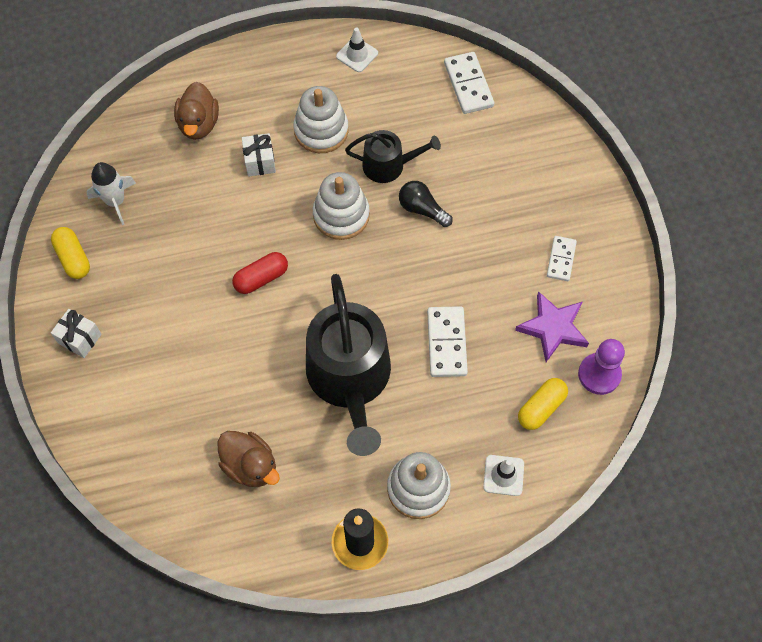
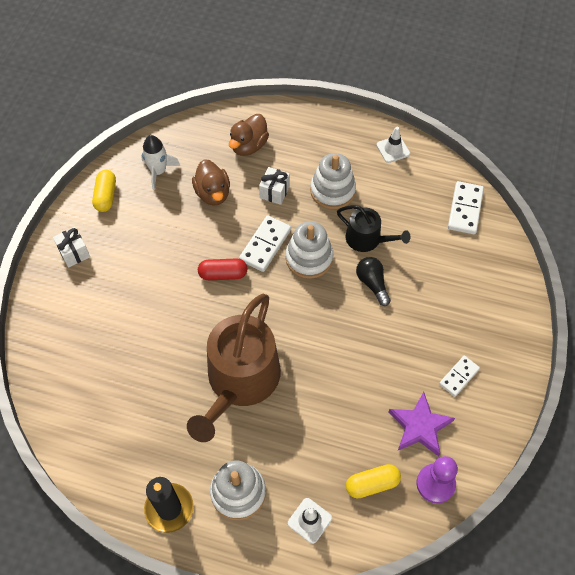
camera: 30 degrees right, 5 degrees down
(250, 466) = (129, 405): brown duck -> brown duck (213, 193)
(350, 379) = (240, 381): black watering can -> brown watering can
(447, 343) = (329, 393): white domino -> white domino (265, 245)

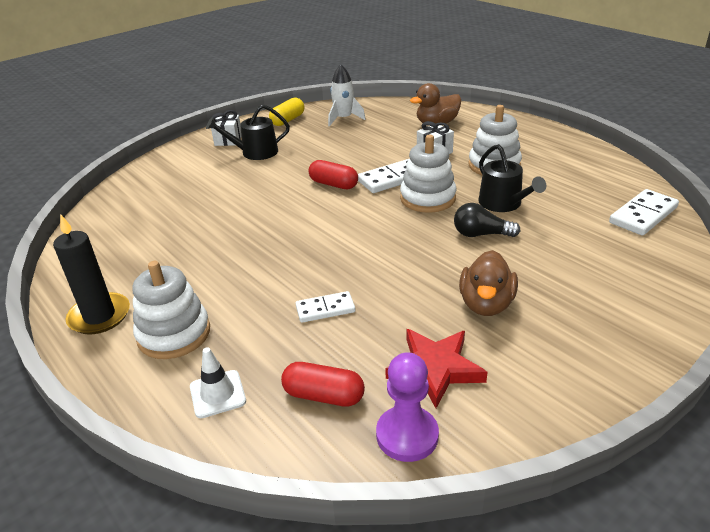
camera: 35 degrees right, 25 degrees down
(117, 260) = (255, 152): none -> black watering can
(213, 193) = (376, 139): brown duck -> brown duck (486, 304)
(240, 381) = (271, 254): brown watering can -> none
(372, 283) = (481, 234): black light bulb -> black light bulb turned 90 degrees counterclockwise
(372, 484) = (324, 395): yellow capsule -> red capsule
(393, 149) = (584, 157): white traffic cone -> none
(420, 426) = (435, 369): purple star -> red star
(459, 376) = (528, 344): white domino -> white domino (325, 309)

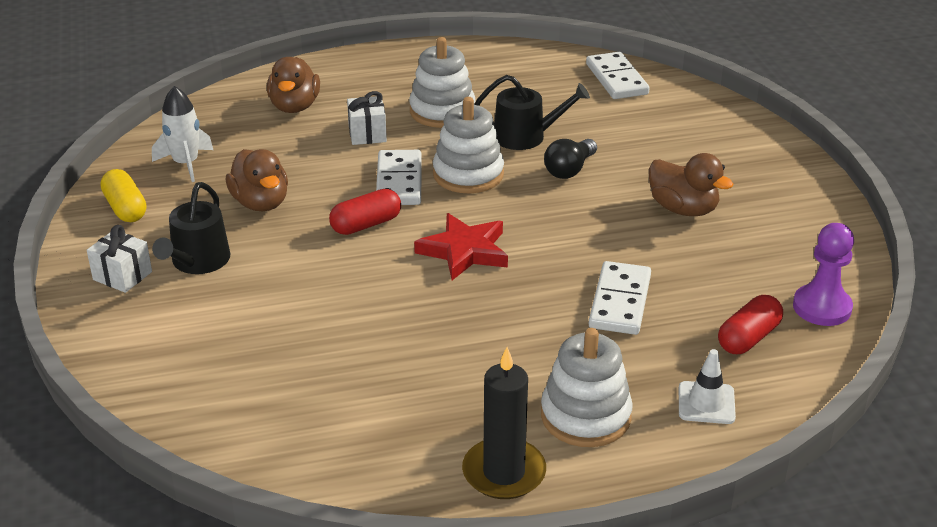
camera: 65 degrees left, 0 degrees up
(325, 309) = (620, 302): white domino -> white domino, size x1.54
(326, 148) = (260, 203): none -> brown duck
(435, 369) = (751, 266): red star -> red star (464, 251)

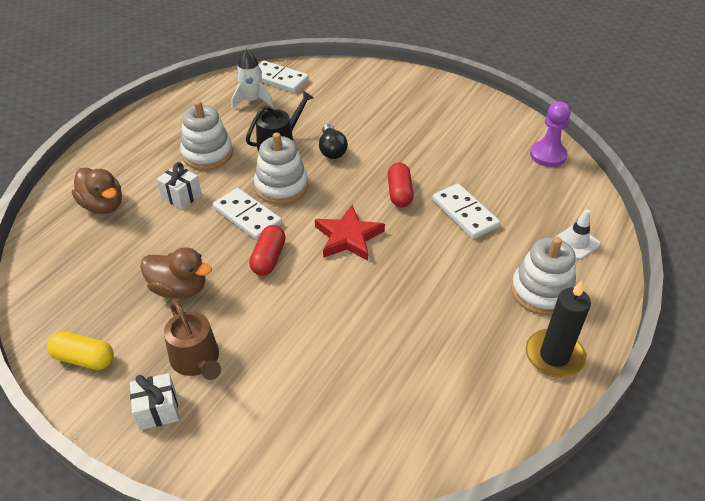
camera: 45 degrees left, 10 degrees up
(186, 164) = (82, 295): white rocket -> white rocket (252, 101)
(197, 262) = (197, 360): black watering can -> brown watering can
(683, 209) = (418, 139): brown duck -> none
(748, 338) = (543, 193): red capsule -> red capsule (399, 193)

